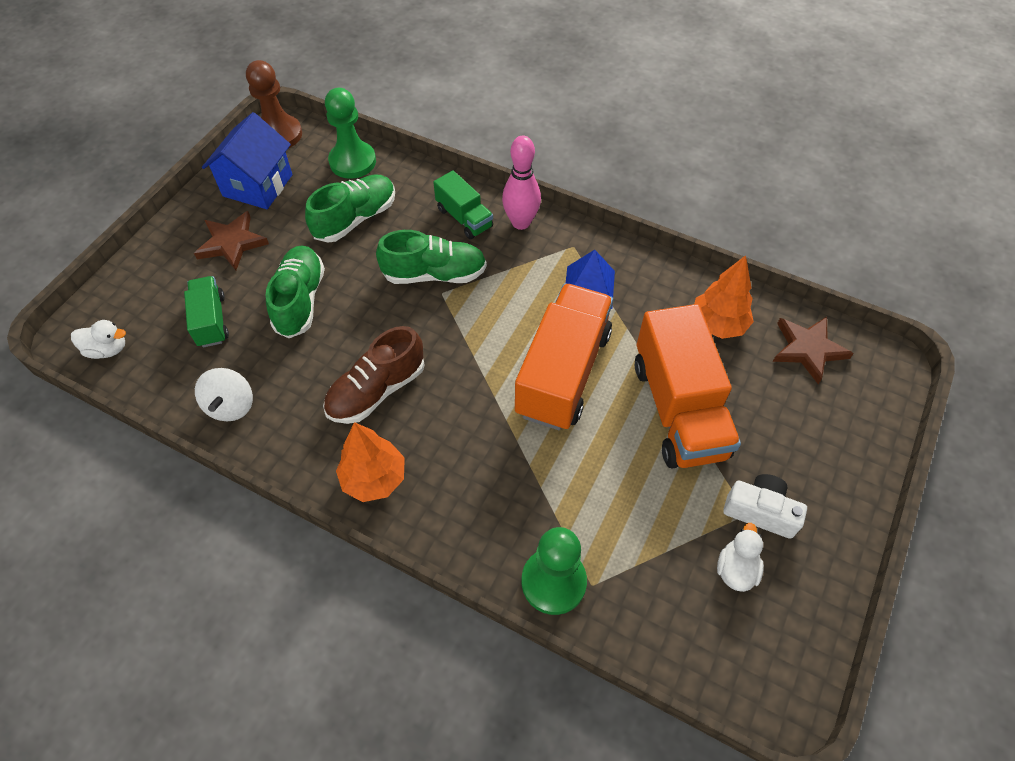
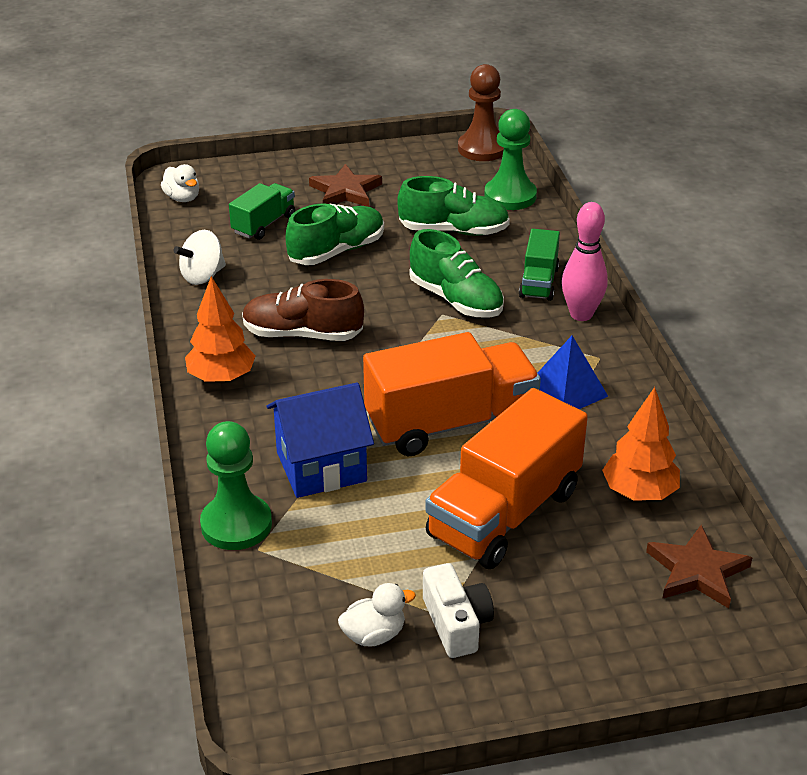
camera: 50 degrees right, 20 degrees down
(257, 185) = (417, 169): blue house -> blue house (321, 466)

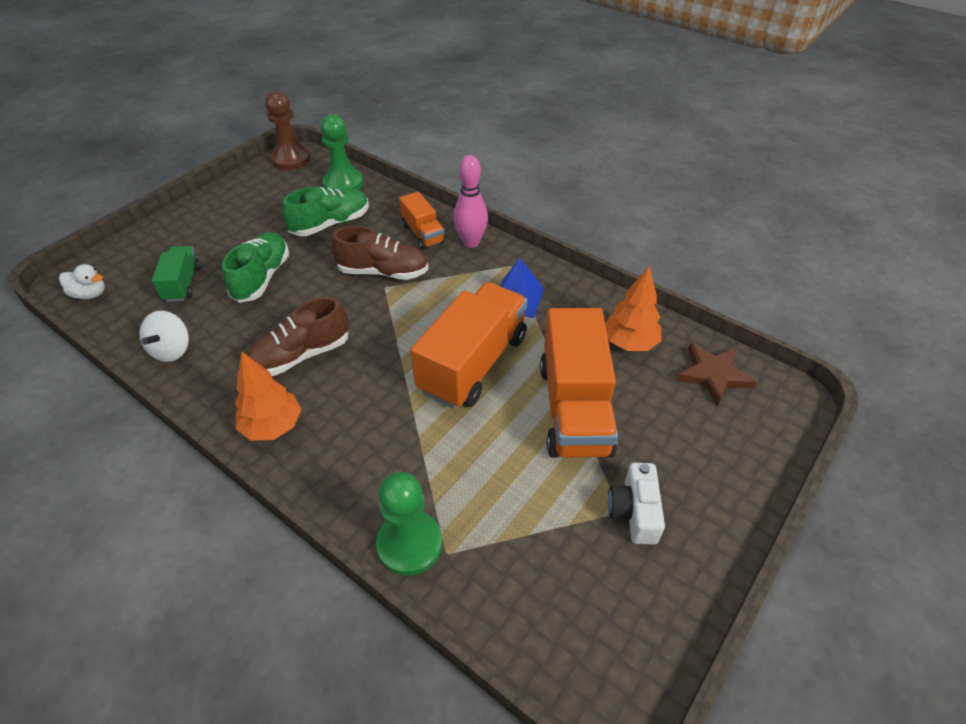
camera: 40 degrees left, 10 degrees up
(321, 466) = (422, 452): blue house -> none
(345, 191) = (223, 230): brown star -> none
(374, 635) = (596, 562): white duck -> none
(456, 300) = (383, 272): green shoe -> brown shoe
(456, 623) = (634, 511): white camera -> white camera turned 120 degrees counterclockwise
(539, 282) = (423, 233): green truck -> orange truck

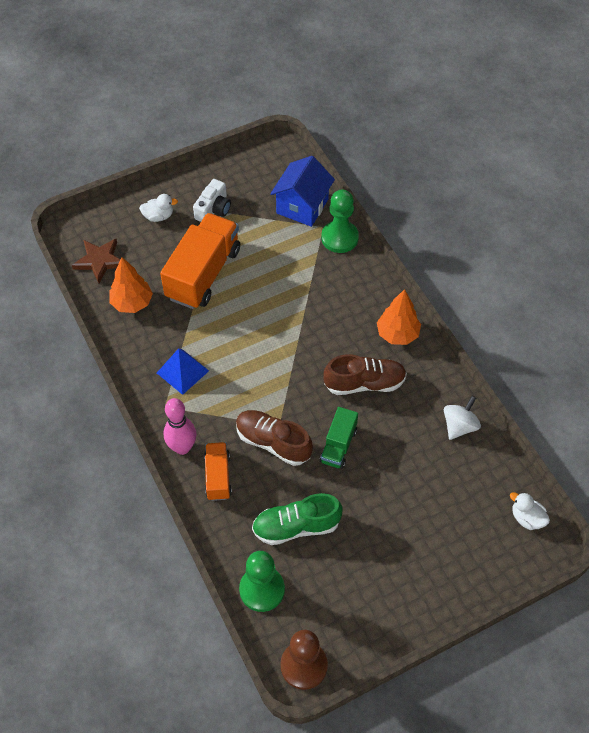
camera: 155 degrees left, 10 degrees up
(182, 284) = (446, 498): green truck -> green truck (338, 445)
(262, 278) = (376, 478): green shoe -> none
(473, 363) = (248, 329): orange truck -> none
(499, 580) = (302, 206): none -> blue house
(700, 466) = (158, 216): none -> white duck

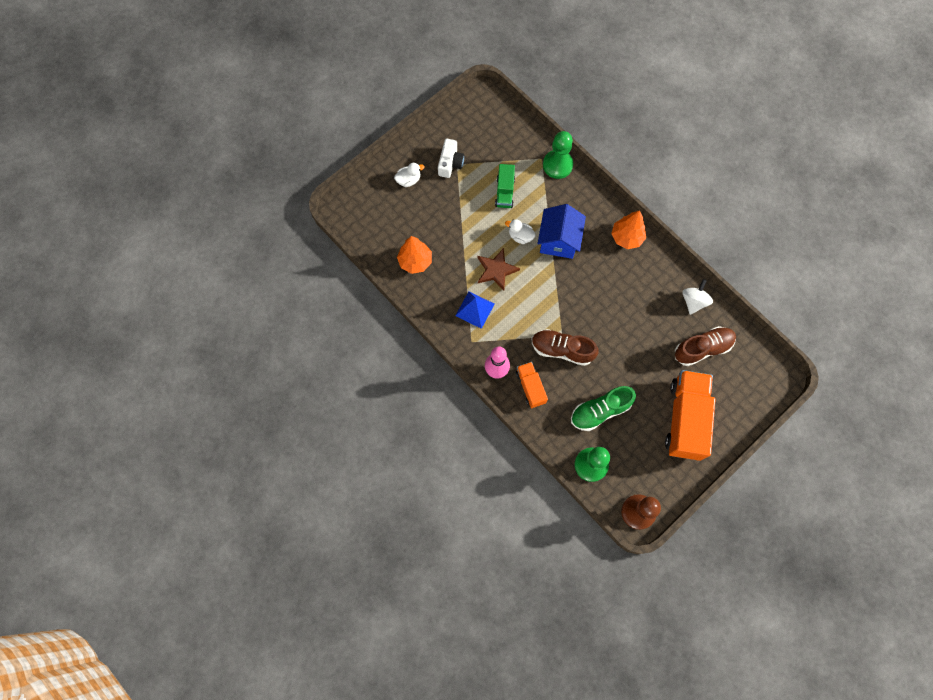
camera: 15 degrees left, 15 degrees up
(99, 261) = (376, 231): brown star -> brown star (496, 270)
(203, 274) = (462, 222): orange truck -> orange truck (685, 419)
(302, 206) = (519, 144): blue house -> blue house (558, 240)
(338, 445) = (610, 340): green truck -> green truck (504, 192)
(364, 383) = (614, 284): brown shoe -> brown shoe (702, 348)
(527, 518) = (761, 361): white duck -> white duck (520, 236)

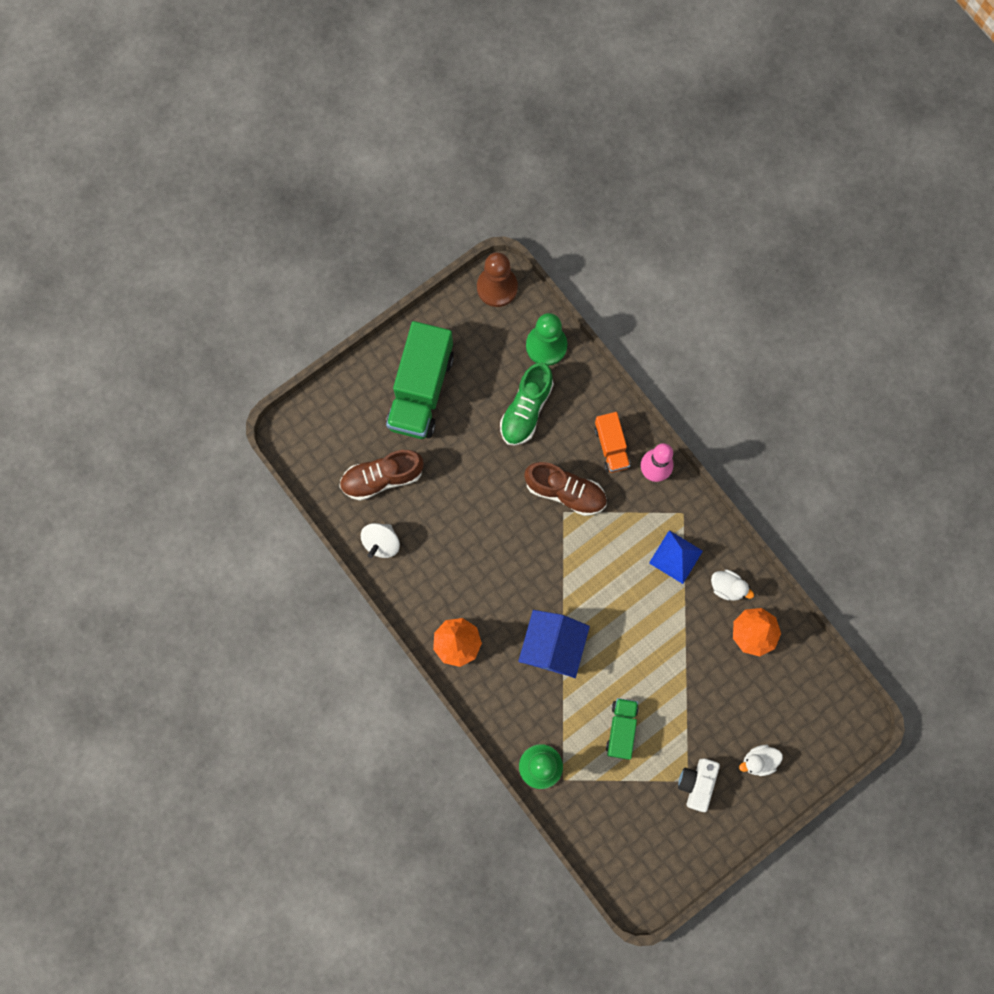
camera: 175 degrees left, 5 degrees up
(496, 270) = (643, 610): brown star -> none
(520, 236) = (605, 658): white duck -> white duck (727, 587)
(600, 411) = (526, 409): green shoe -> green shoe turned 135 degrees clockwise
(685, 419) = (421, 390): orange truck -> green truck

